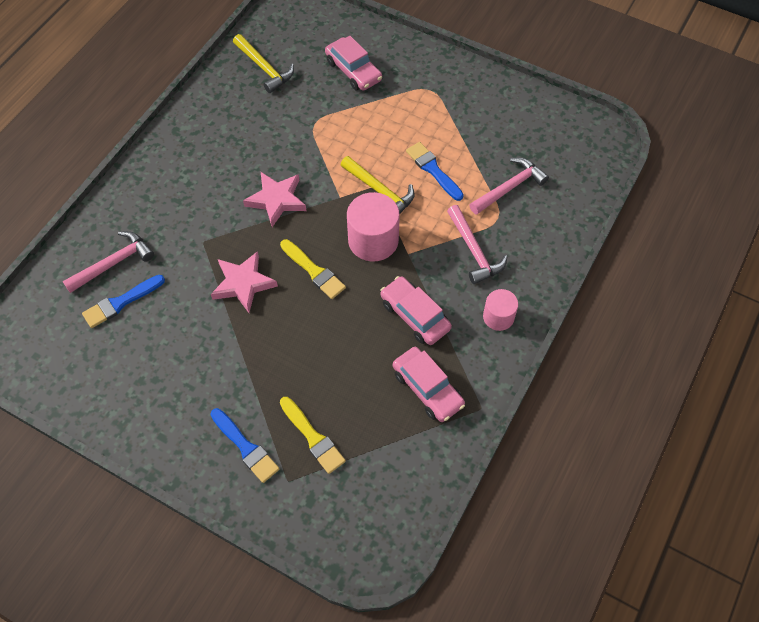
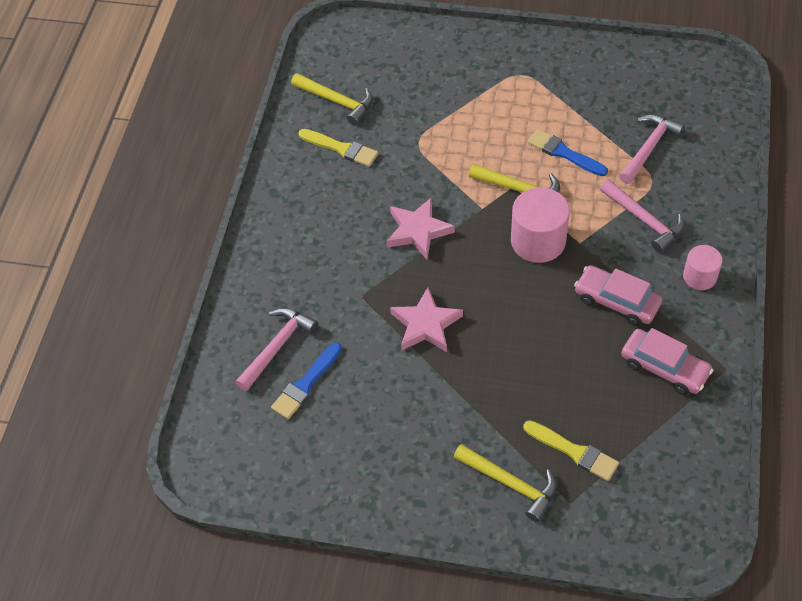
camera: 15 degrees left, 5 degrees down
(245, 447) = (511, 484): blue brush -> yellow hammer
(314, 271) = (492, 289): yellow brush -> yellow brush (341, 148)
(353, 71) = (432, 77): pink car -> none

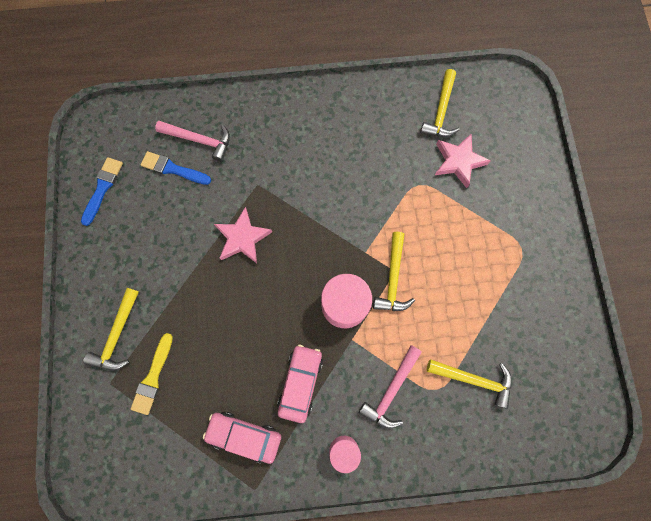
camera: 70 degrees right, 20 degrees up
(341, 148) = (393, 129): yellow brush -> none
(418, 231) = (329, 208): pink star -> pink star (458, 161)
(564, 153) = (444, 305): blue brush -> blue brush (102, 188)
(649, 148) = (474, 379): pink hammer -> yellow hammer
(664, 367) = (244, 435): pink car -> pink car turned 90 degrees clockwise

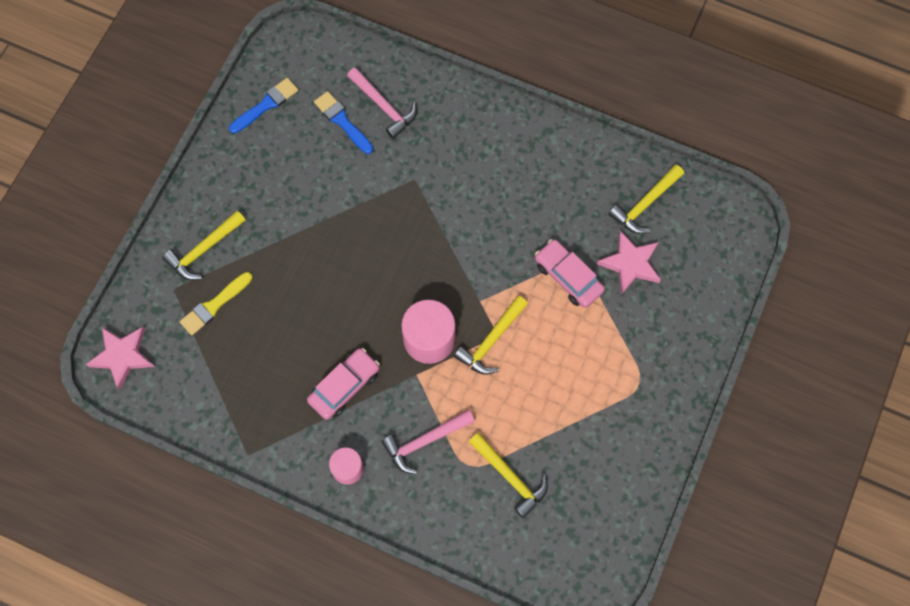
camera: 30 degrees right, 5 degrees down
(242, 238) = (369, 223): pink star -> pink star (122, 356)
(244, 435) = (266, 403): pink car -> pink car (568, 277)

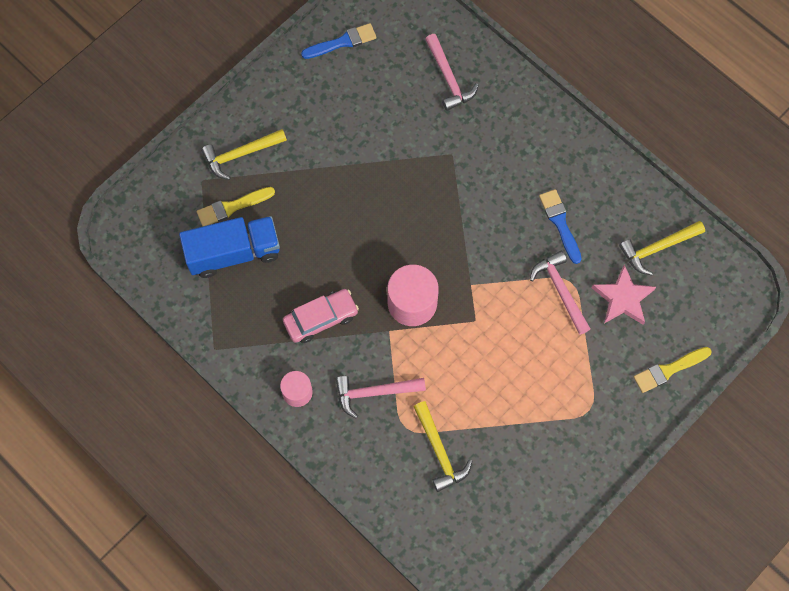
camera: 20 degrees right, 0 degrees up
(122, 356) = (136, 224): pink star -> none
(232, 351) = (233, 253): none -> blue truck
(342, 121) = (406, 79): blue brush -> blue brush (560, 223)
(491, 341) = (468, 324): yellow hammer -> none
(568, 277) = (560, 290): pink car -> pink hammer
(699, 318) = (669, 370): none -> yellow brush

